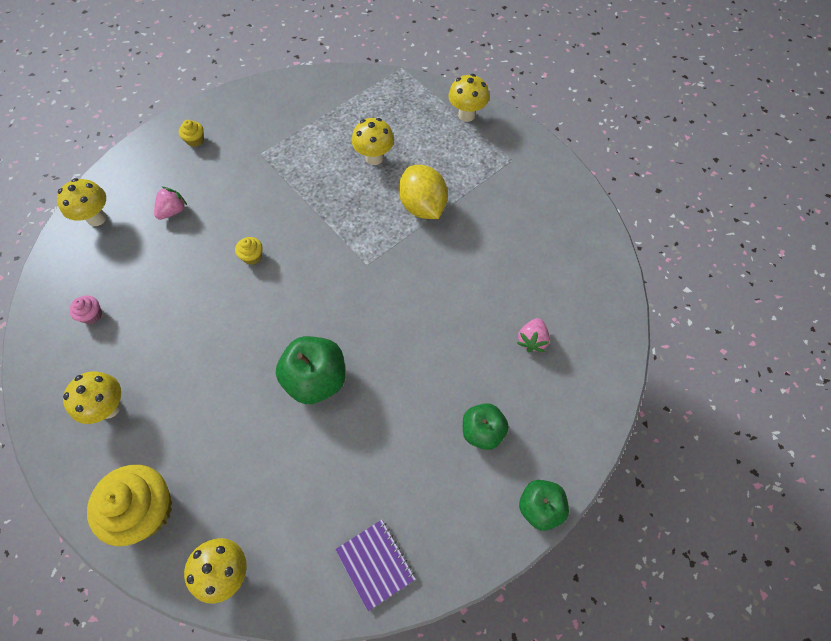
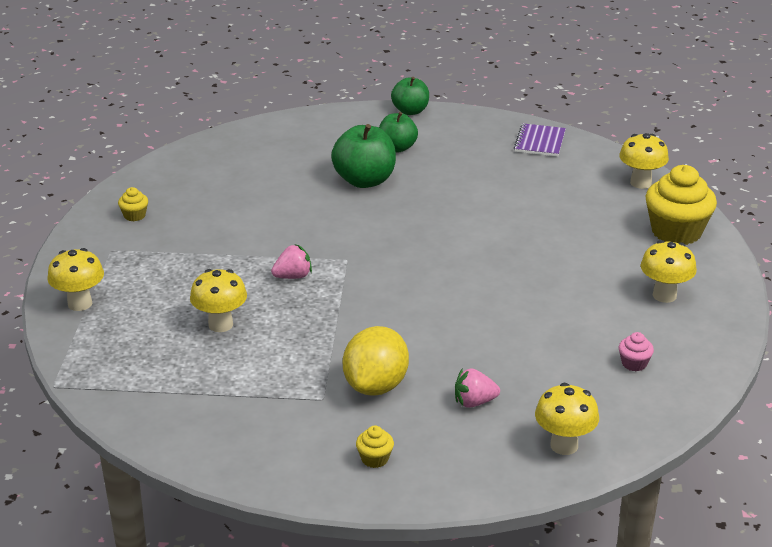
camera: 135 degrees left, 30 degrees down
(252, 256) = (438, 320): yellow cupcake -> yellow cupcake (134, 216)
(316, 379) = (478, 224): green apple -> green apple (364, 181)
(422, 206) = (241, 266): yellow lemon -> yellow lemon (376, 386)
(532, 340) = (295, 161): pink strawberry -> pink strawberry (293, 276)

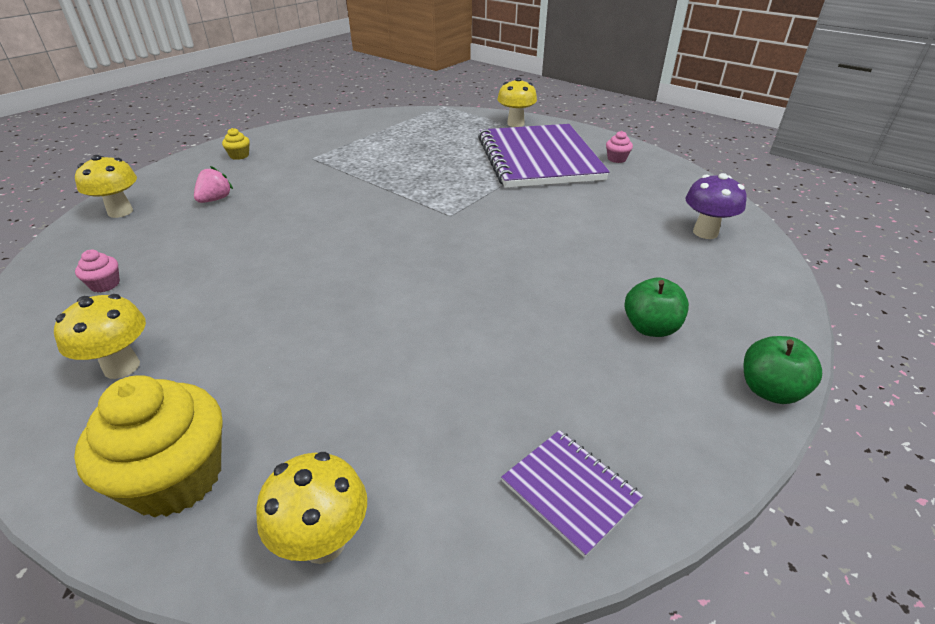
camera: 125 degrees right, 5 degrees up
(134, 216) = (616, 159): yellow cupcake -> pink cupcake
(176, 256) = (539, 159): none -> purple notebook
(220, 324) = (434, 152): yellow mushroom -> none
(250, 151) = (705, 232): none -> purple mushroom
(293, 276) = (456, 188): pink strawberry -> none
(364, 181) = (583, 273): green apple -> none
(376, 386) = (292, 176): yellow lemon -> none

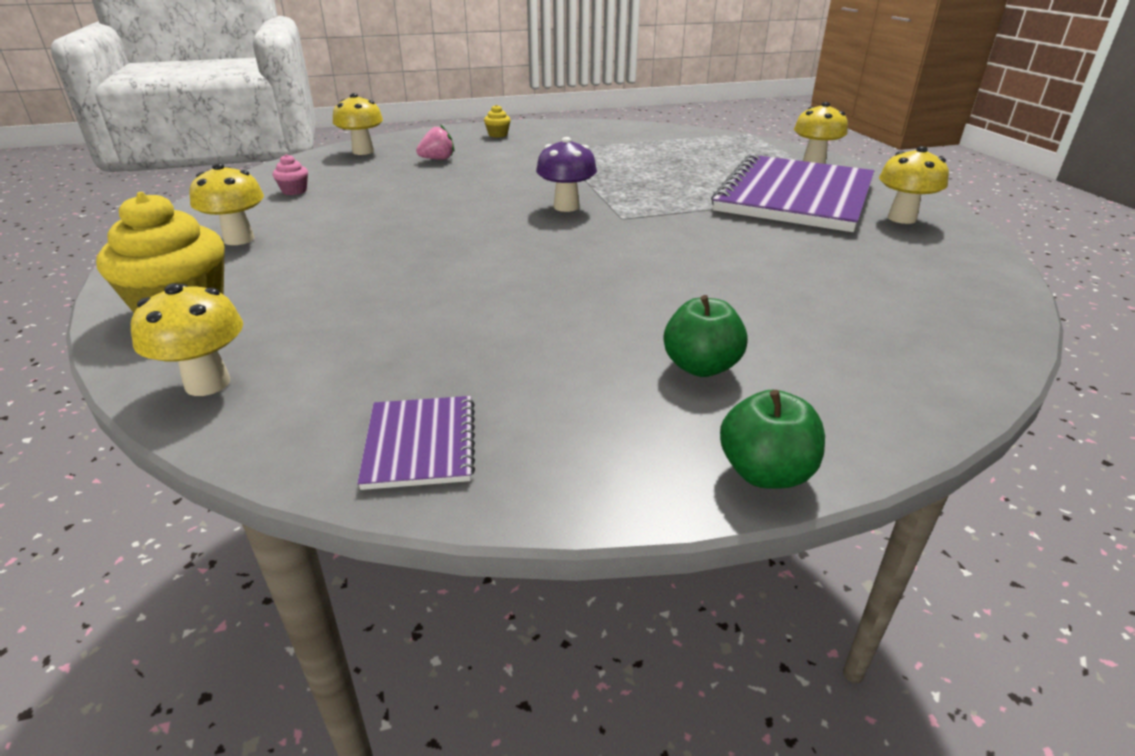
camera: 35 degrees right, 5 degrees down
(616, 159) = (901, 218): pink cupcake -> yellow mushroom
(705, 232) = (919, 313): purple mushroom -> purple mushroom (566, 207)

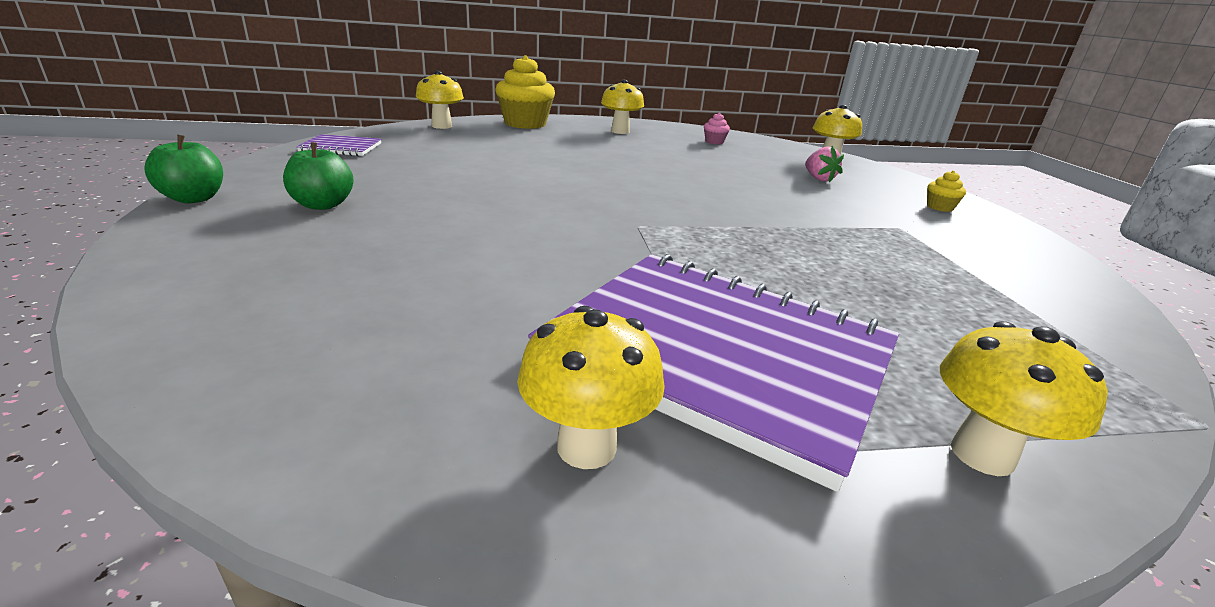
camera: 95 degrees right, 5 degrees down
(566, 207) = (675, 208): purple mushroom -> none

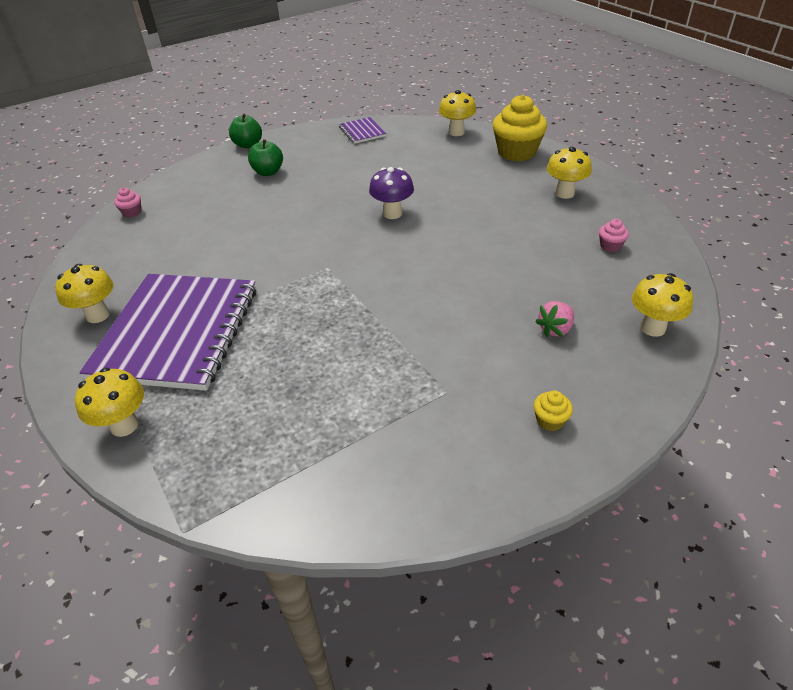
camera: 70 degrees right, 15 degrees up
(191, 338) = (132, 212): none -> pink cupcake
(562, 178) = (392, 213): none -> purple mushroom

